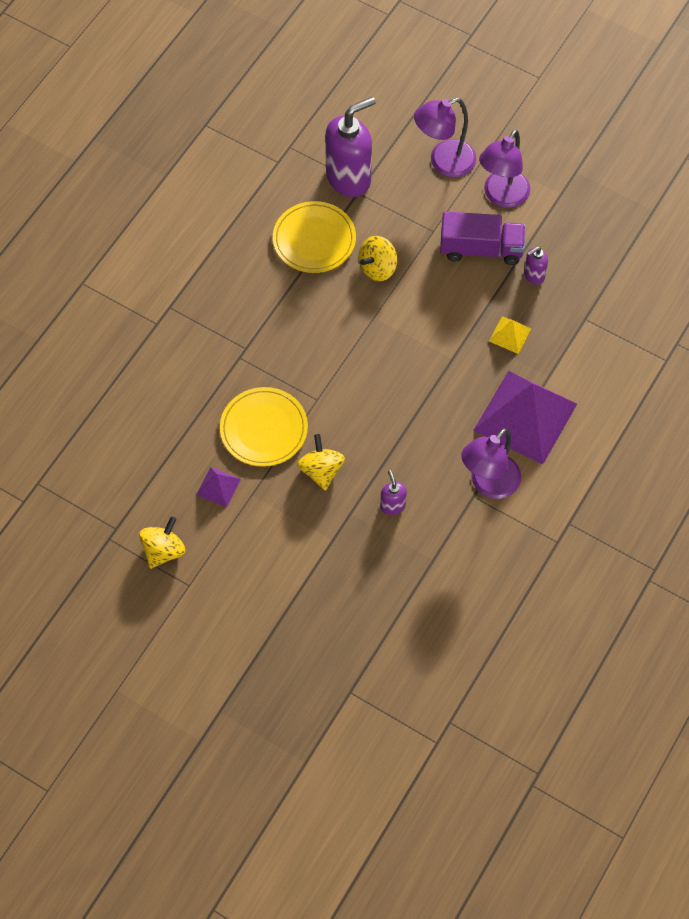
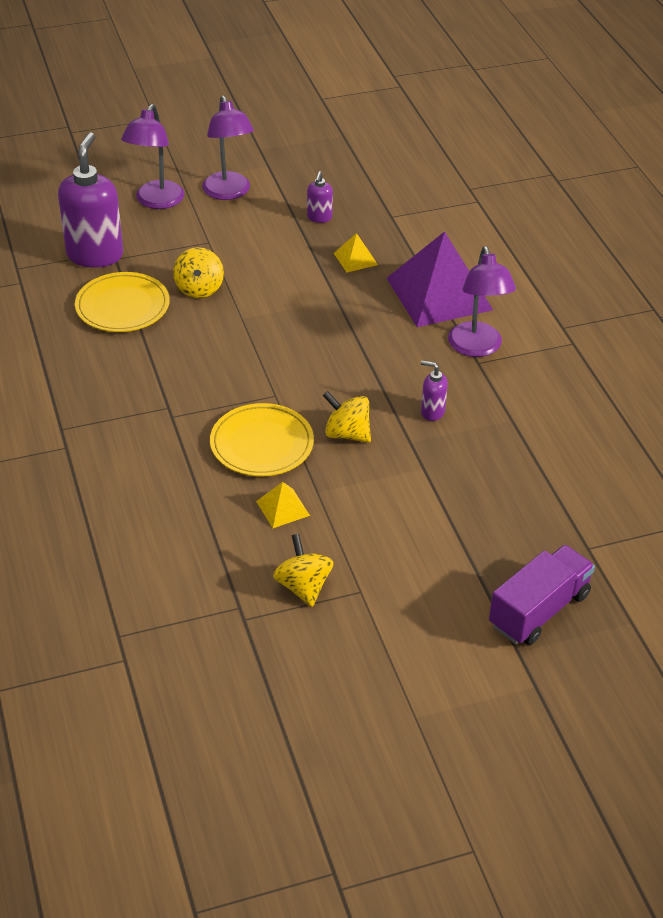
camera: 50 degrees left, 20 degrees down
(218, 487) = (282, 508): purple pyramid -> yellow pyramid
(481, 249) = (259, 228): purple truck -> purple truck (539, 610)

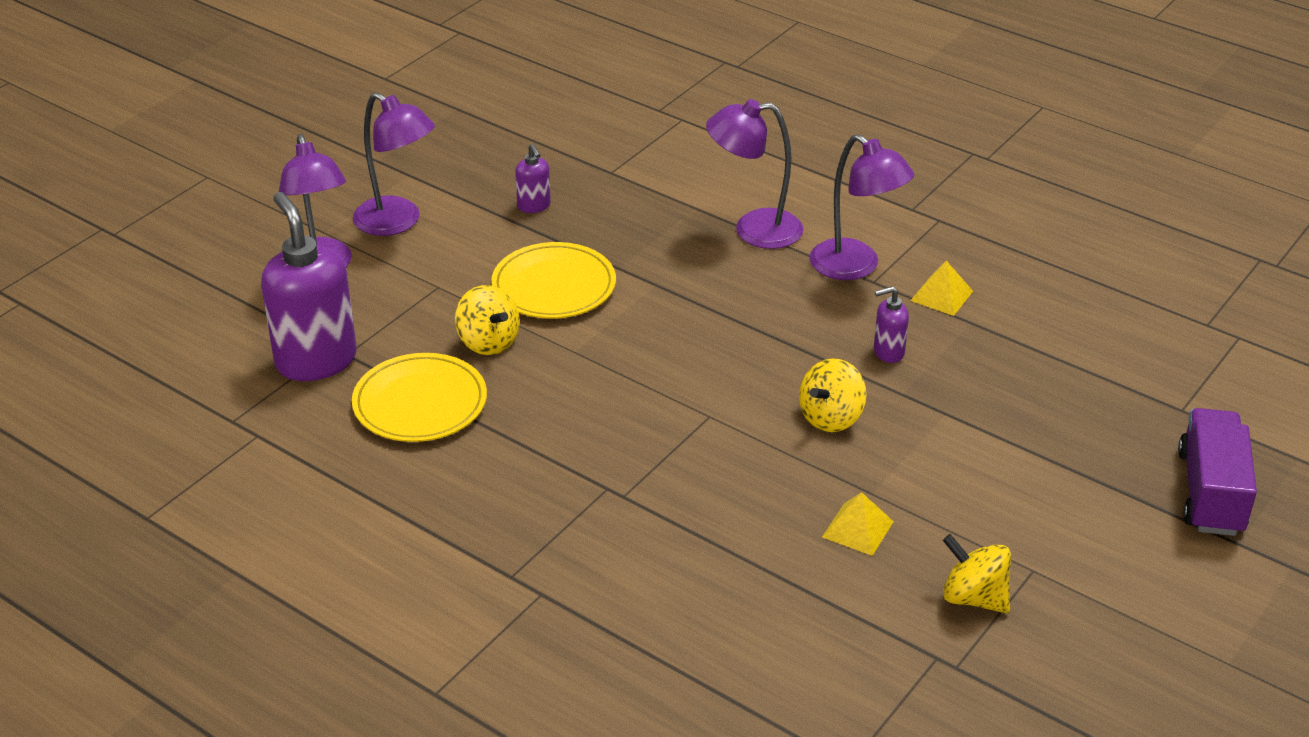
camera: 35 degrees left, 5 degrees down
(262, 444) = (756, 474): yellow plate -> yellow plate (554, 286)
(347, 434) = (831, 417): yellow spinning top -> yellow spinning top turned 45 degrees counterclockwise
(355, 259) = (625, 232): yellow pyramid -> yellow pyramid (941, 296)
(439, 293) = (754, 230): purple pyramid -> purple lamp

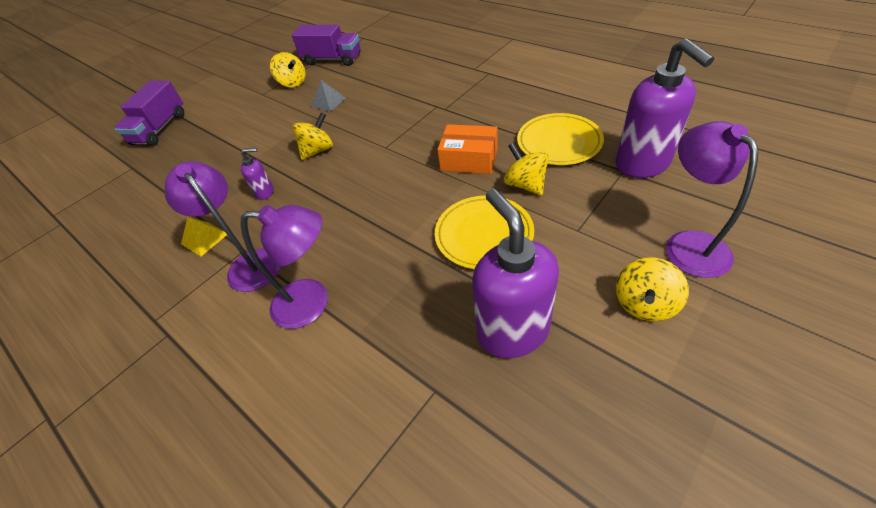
camera: 170 degrees left, 10 degrees up
(397, 222) = (644, 304): purple lamp -> yellow spinning top
(534, 206) = (512, 331): purple soap dispenser -> purple soap dispenser, size x2.19
(566, 384) = (469, 159): none -> orange box
(858, 529) = (328, 102): yellow pyramid -> grey pyramid
(905, 673) = (332, 60): none -> purple truck

